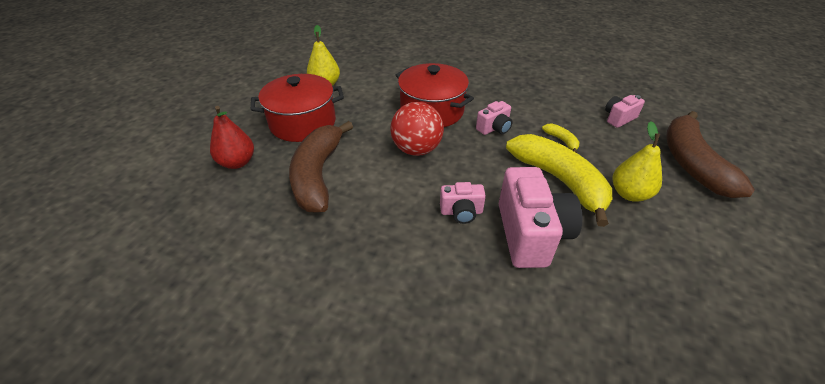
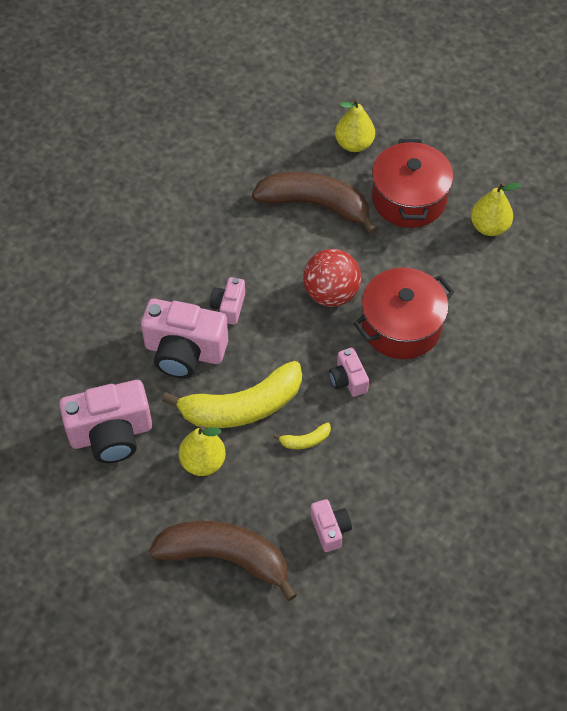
camera: 105 degrees right, 15 degrees up
(237, 162) = (354, 144): red pear -> yellow pear
(663, 270) = (111, 434): none -> pink camera

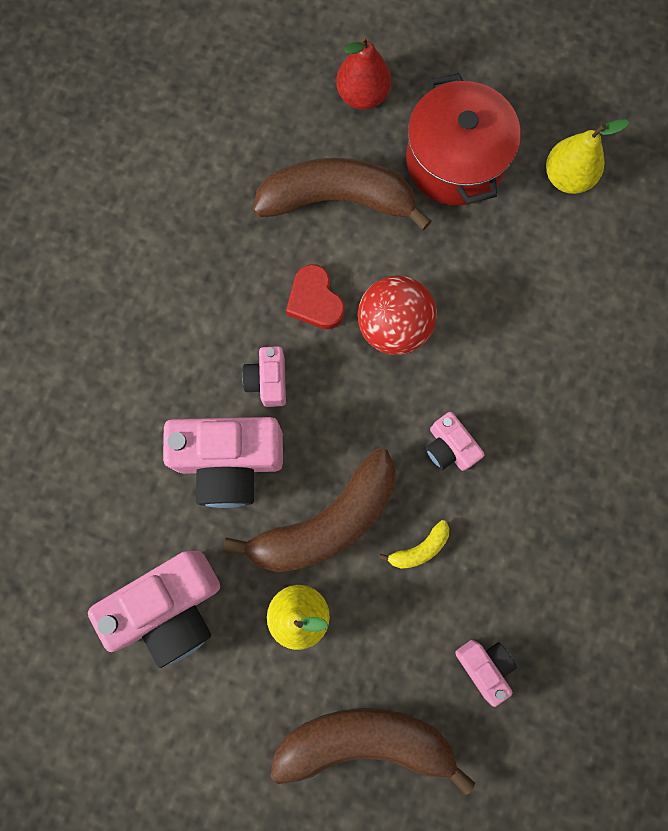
camera: 15 degrees left, 20 degrees up
(242, 407) = (326, 522): yellow banana -> brown banana
(279, 264) = (315, 301): none -> red heart
(354, 144) = (362, 95): yellow pear -> red pear
(401, 326) = (495, 352): red pot -> none

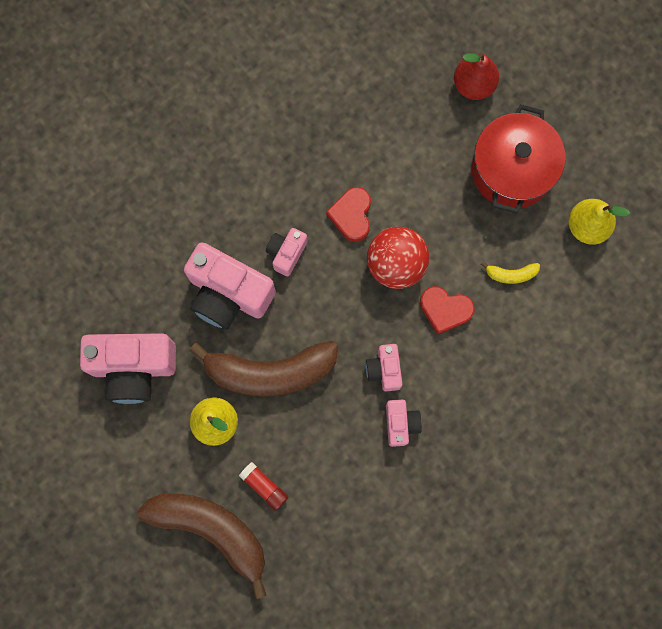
camera: 30 degrees right, 0 degrees up
(337, 200) = (410, 152): brown banana -> none
(395, 654) = (264, 486): none -> red glue stick
(419, 548) = (322, 426): yellow banana -> yellow banana (511, 274)
(474, 346) = (445, 310): none -> red heart
(484, 665) = (319, 529): pink camera -> pink camera (401, 423)

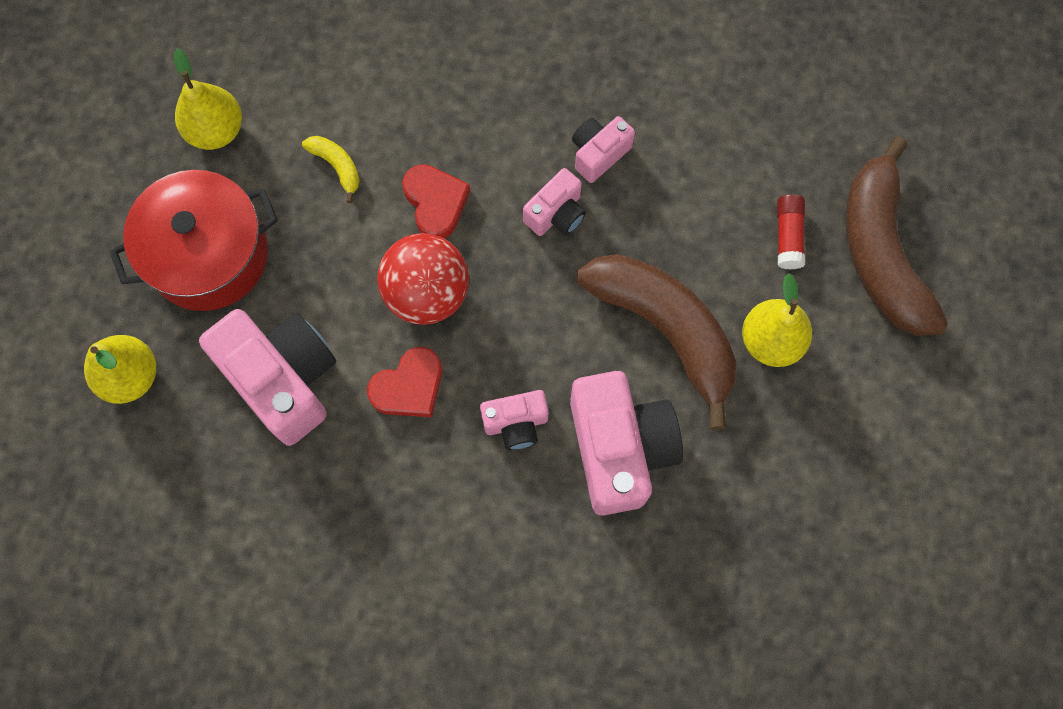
camera: 130 degrees left, 5 degrees down
(134, 368) = (796, 482): pink camera -> pink camera (283, 379)
(473, 85) = (130, 376): red pear -> yellow pear

